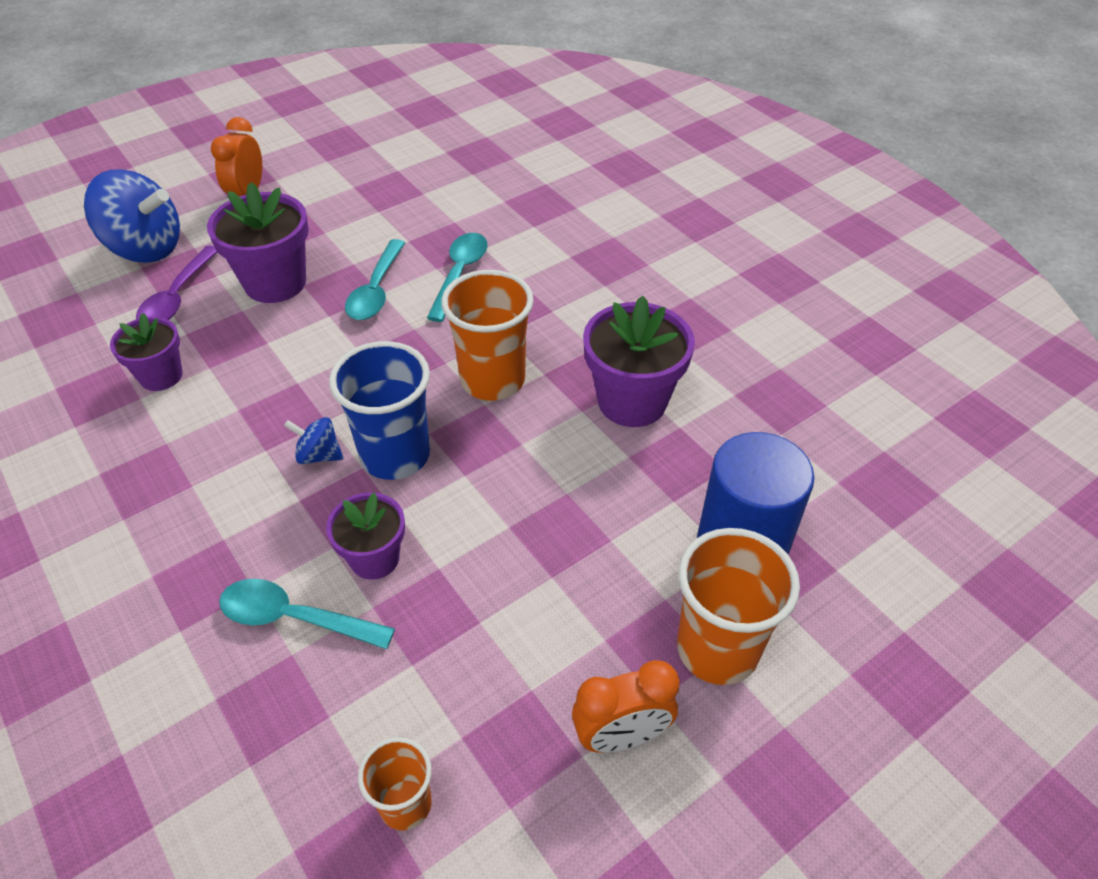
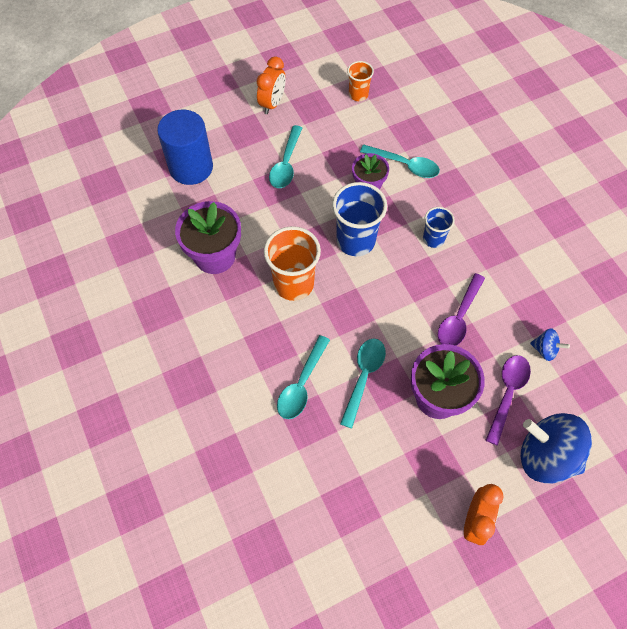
camera: 170 degrees left, 15 degrees up
(161, 376) = (501, 320): purple flower pot -> none
(228, 370) = (459, 317): none -> purple spoon
(252, 478) = (433, 239): none -> blue cup
(319, 455) = (398, 247): blue spinning top -> blue spinning top (545, 349)
(551, 581) = (286, 164): none -> turquoise spoon
(621, 736) = (272, 103): orange clock -> orange clock turned 120 degrees clockwise
(717, 649) = (222, 127): orange cup -> none

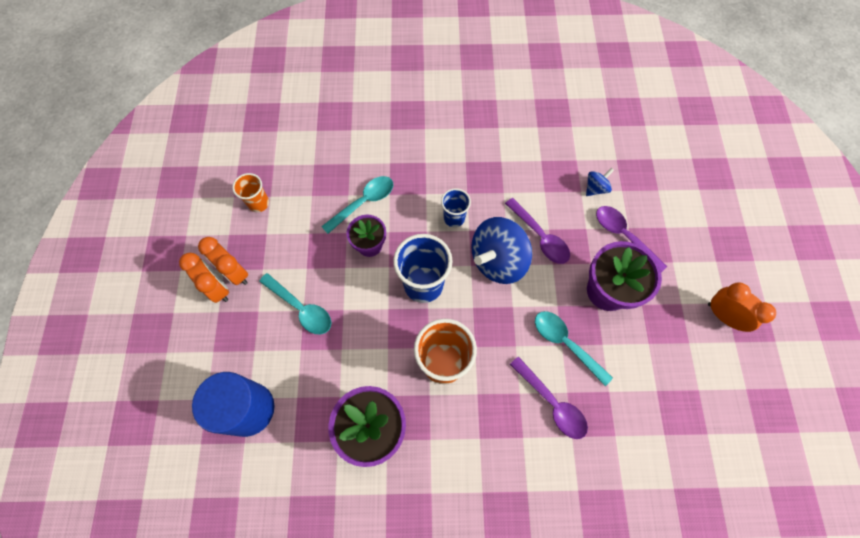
camera: 65 degrees left, 5 degrees up
(291, 108) = (235, 273): none -> orange clock
(301, 384) = (552, 403): turquoise spoon -> purple spoon
(546, 456) = (685, 236): blue spinning top -> blue spinning top (497, 260)

